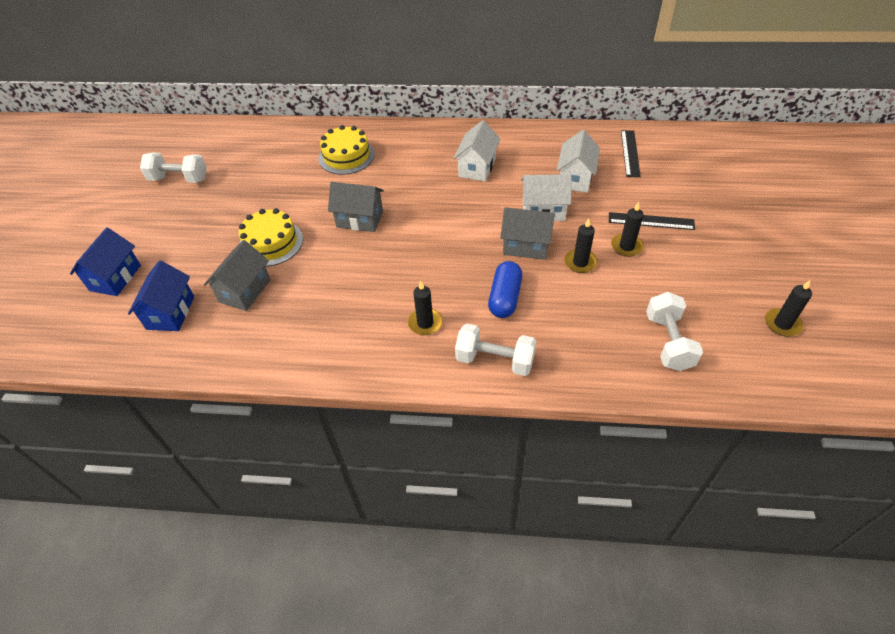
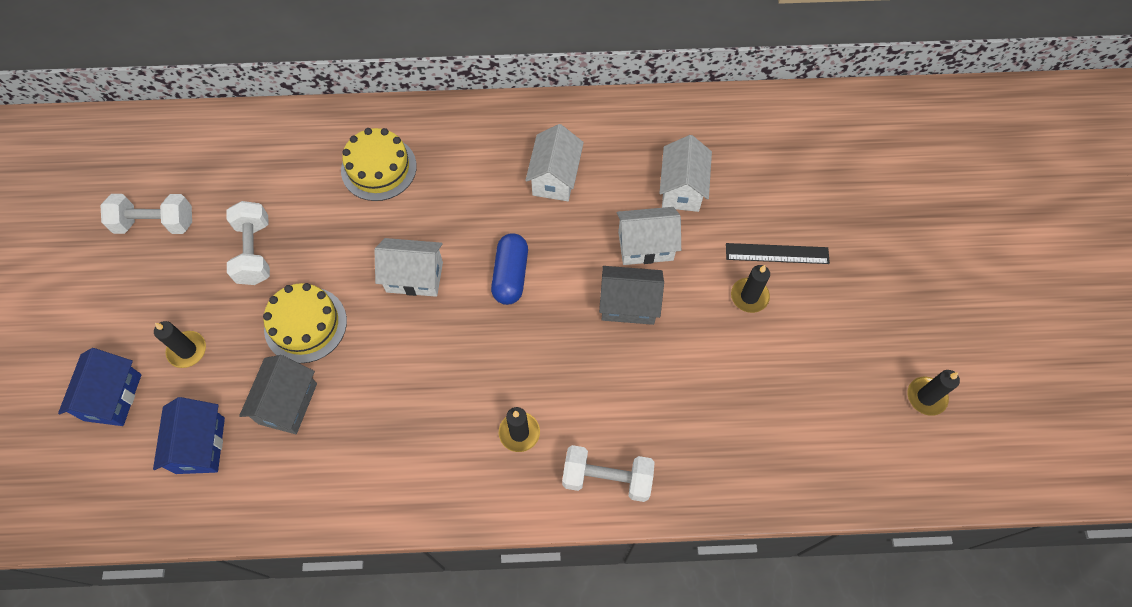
camera: 10 degrees left, 15 degrees up
(360, 219) = (414, 277): grey house -> white house
(505, 298) = (610, 387): blue capsule -> blue capsule (510, 275)
(580, 262) = (695, 325): black candle -> black candle (187, 350)
(630, 153) = (748, 140): black ruler -> none
(668, 342) = (801, 434): white dumbbell -> white dumbbell (254, 252)

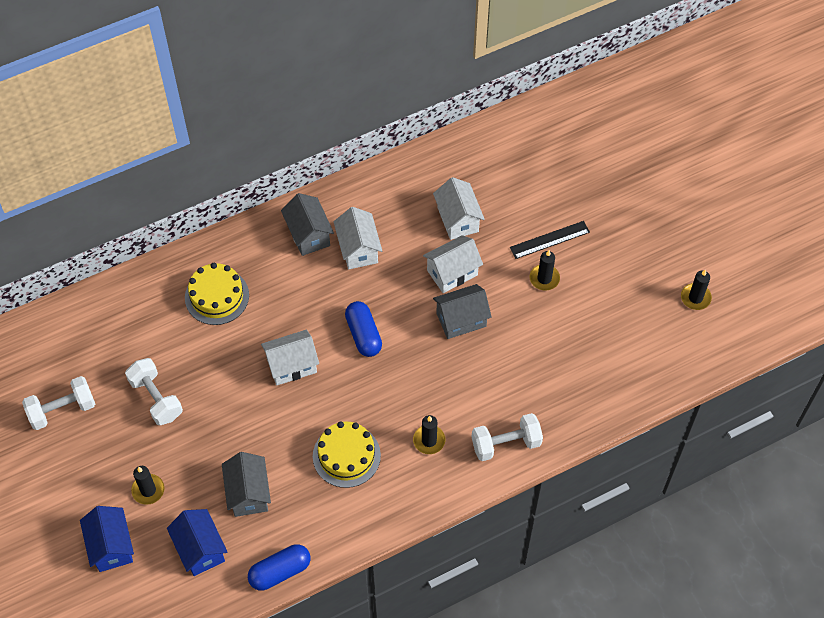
camera: 25 degrees left, 5 degrees down
(269, 514) = (280, 571): none -> blue capsule
(305, 324) = (228, 434): yellow cake -> yellow cake (346, 455)
(510, 141) = (308, 235): none -> grey house

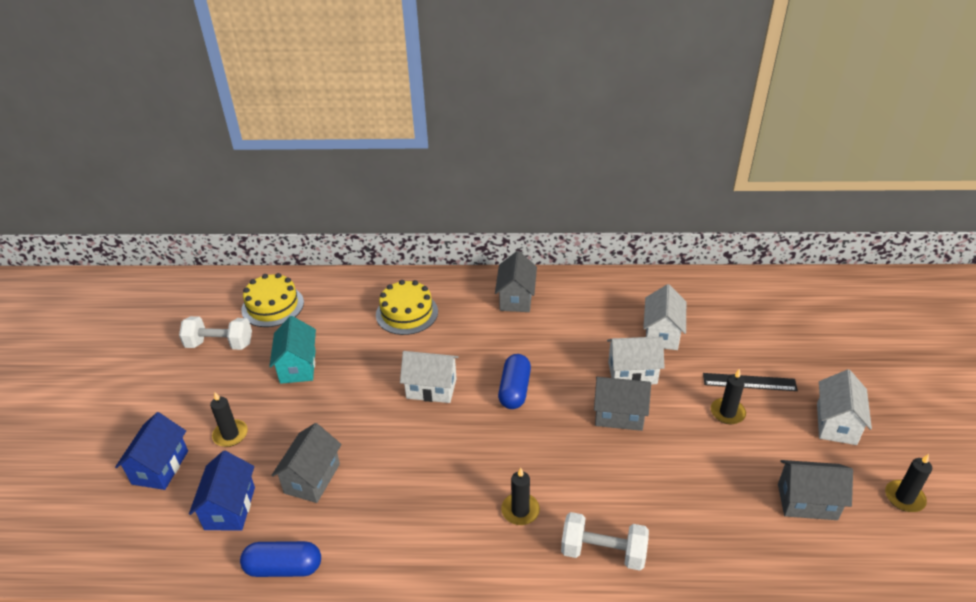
camera: 30 degrees right, 20 degrees down
(156, 398) = (298, 366): white dumbbell -> turquoise house
(346, 455) = (427, 487): yellow cake -> yellow cake (272, 306)
(358, 249) = (553, 323): white house -> white house (836, 424)
(630, 333) = (807, 501): none -> grey house

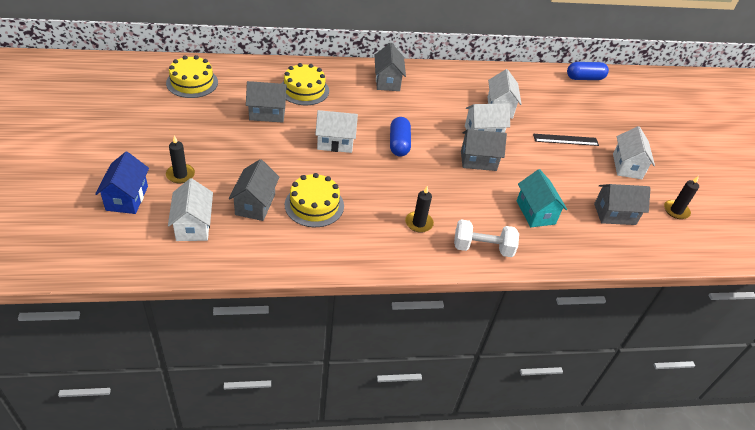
camera: 15 degrees left, 5 degrees up
(220, 344) = (154, 110): white dumbbell -> none
(230, 508) = (193, 225): blue house -> white house
(284, 567) = (247, 264): blue capsule -> blue capsule (584, 78)
(298, 366) = (224, 126): turquoise house -> turquoise house (535, 212)
(354, 347) = (267, 113): none -> grey house
(386, 480) = (314, 205): none -> yellow cake
(727, 412) = (553, 159): black candle -> none

